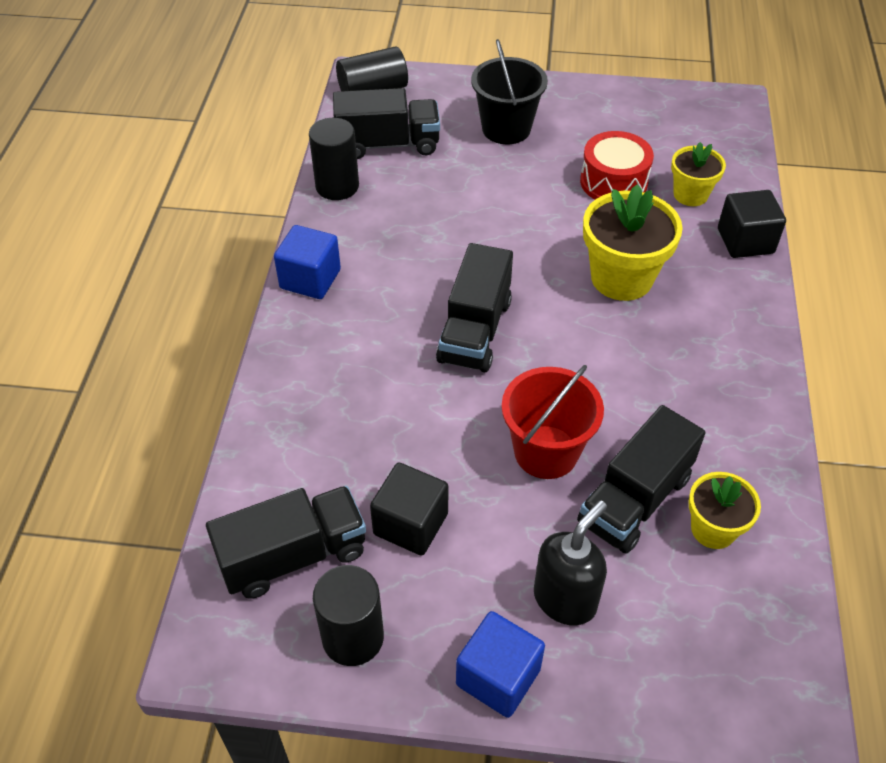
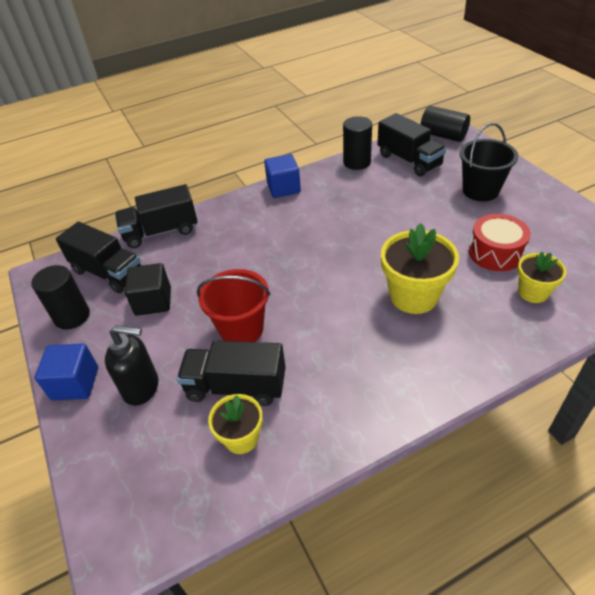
camera: 60 degrees right, 5 degrees down
(475, 331) = (305, 258): black truck -> black truck (161, 231)
(745, 241) = (524, 341): black cube -> none

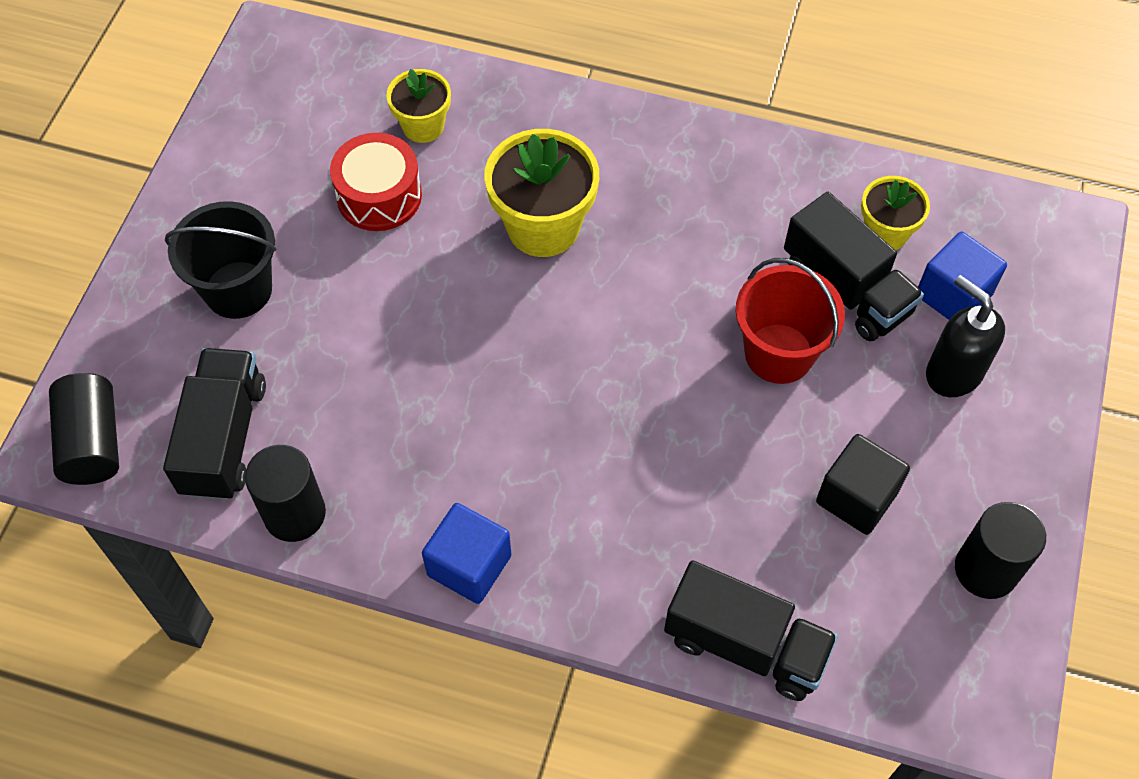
camera: 140 degrees left, 15 degrees up
(75, 383) = (1031, 446): blue cube -> blue cube (953, 295)
(108, 272) = (886, 619): black truck -> none

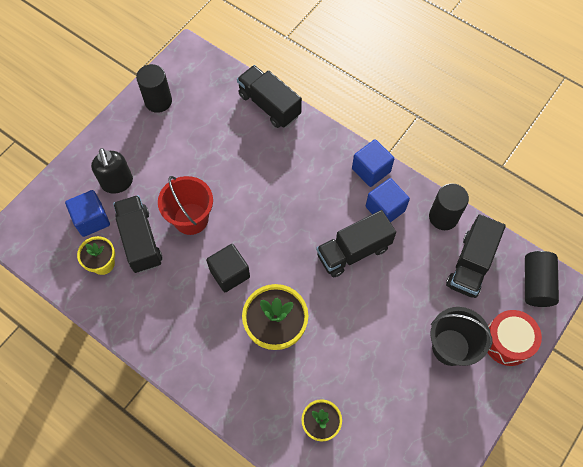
camera: 160 degrees left, 5 degrees up
(379, 196) = (359, 382): red drum -> red drum (507, 341)
(416, 492) = (385, 209): none -> blue cube
(454, 391) = (353, 251): none -> black truck
(856, 497) = (193, 144): black cube -> black cube (229, 273)

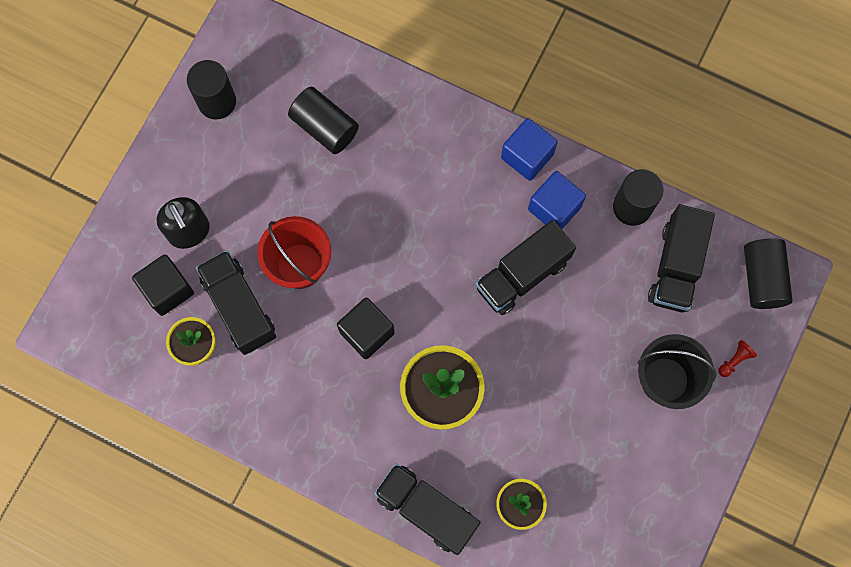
camera: 10 degrees left, 10 degrees up
(92, 219) = (167, 290): blue cube -> black cube
(229, 129) = (324, 127): none -> black cylinder
(269, 105) = (372, 82): black truck -> black truck (426, 510)
(507, 341) = (734, 360): red drum -> red pawn

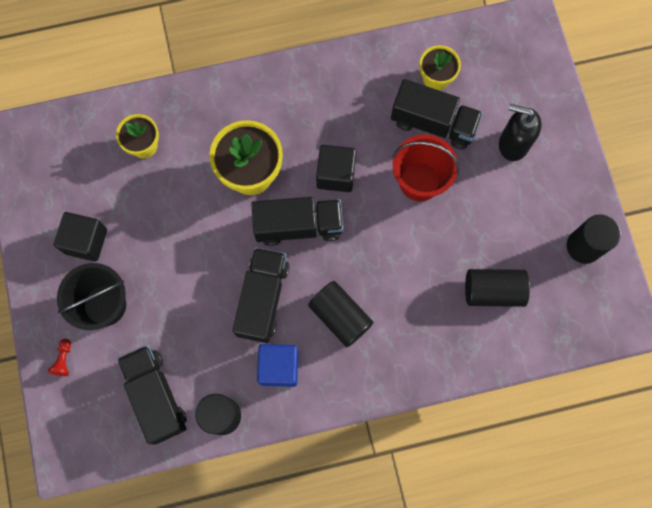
camera: 140 degrees right, 0 degrees up
(167, 290) = (490, 97): black cube -> black cube (86, 241)
(426, 510) = (202, 97): black truck -> black truck (298, 226)
(527, 156) = (331, 391): blue cube -> none
(762, 278) = (85, 439): black cylinder -> black cylinder (340, 316)

